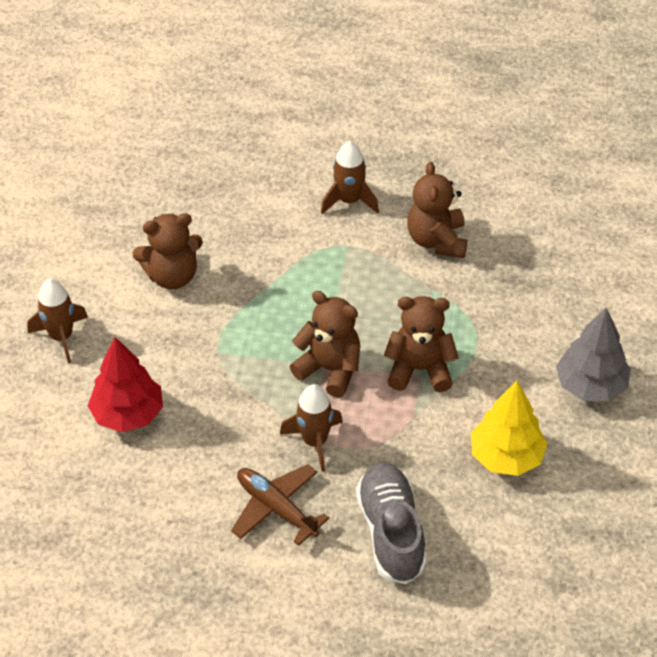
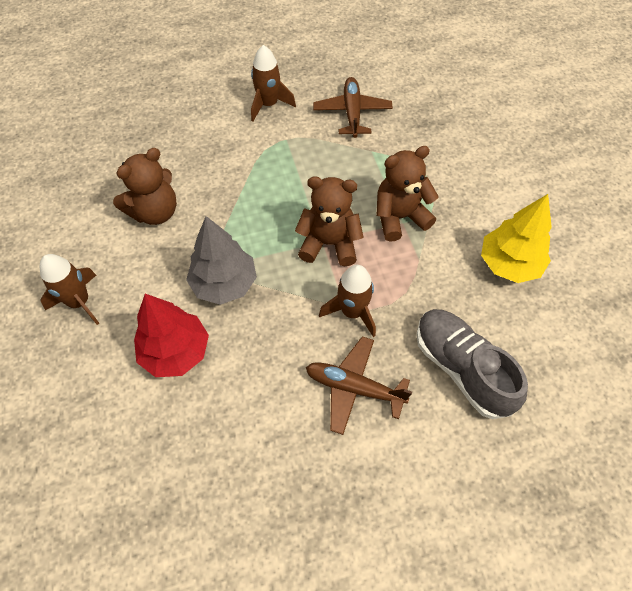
camera: 25 degrees left, 10 degrees up
(437, 240) = (352, 113): brown teddy bear -> brown plane
(591, 386) = (532, 183): grey tree -> grey tree (224, 284)

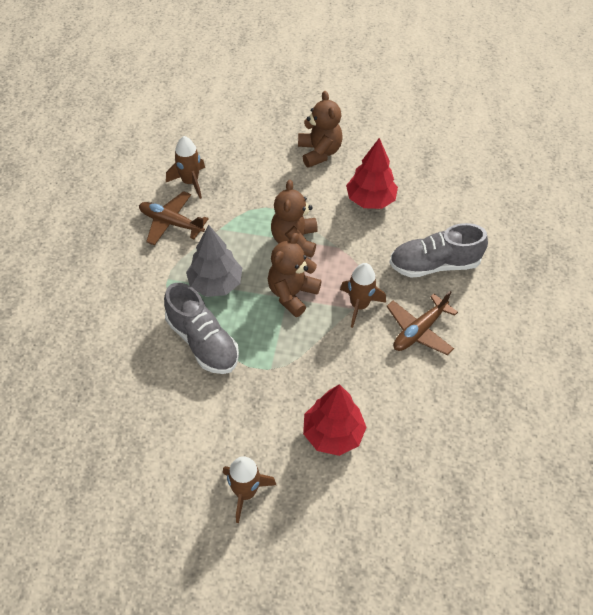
camera: 65 degrees left, 5 degrees down
(155, 212) = (183, 403): brown teddy bear -> brown teddy bear (319, 152)
(224, 284) = (288, 378): grey tree -> grey tree (215, 284)
(229, 196) = (203, 342): none -> grey shoe
(268, 105) = (119, 275): brown rocket -> brown rocket (190, 182)
(509, 264) = (370, 200): yellow tree -> red tree

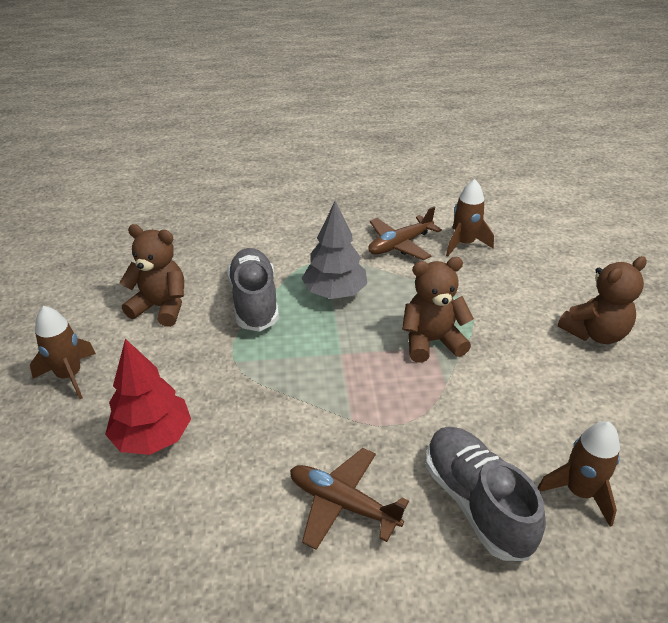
camera: 75 degrees right, 15 degrees down
(171, 223) = (400, 244): brown plane -> brown plane turned 135 degrees counterclockwise
(203, 342) = (254, 301): grey shoe -> grey shoe turned 135 degrees clockwise
(292, 294) = (348, 356): brown teddy bear -> brown teddy bear (161, 307)
(359, 305) = (358, 425): brown rocket -> brown rocket (579, 492)
(370, 200) = (550, 402): red tree -> none

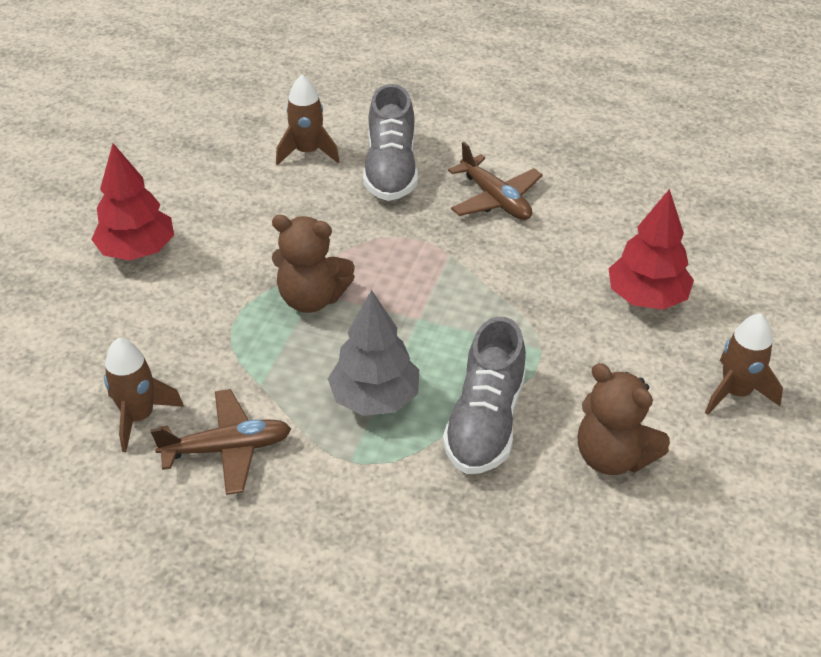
camera: 155 degrees left, 5 degrees up
(595, 333) = (137, 251): brown teddy bear -> red tree

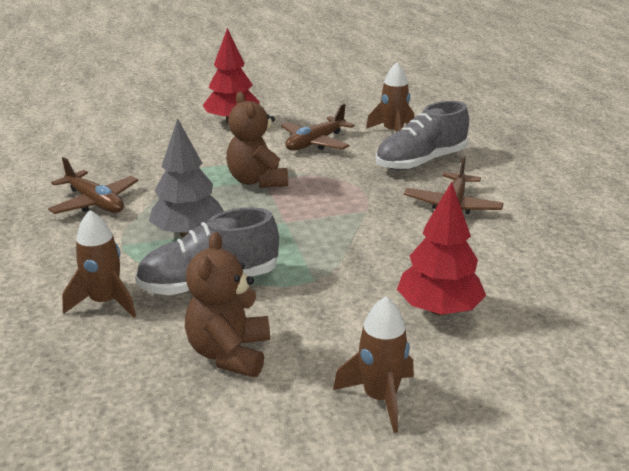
camera: 55 degrees right, 15 degrees down
(139, 417) = (97, 169): brown rocket -> brown rocket (105, 302)
(269, 216) = (315, 143): none -> brown plane

